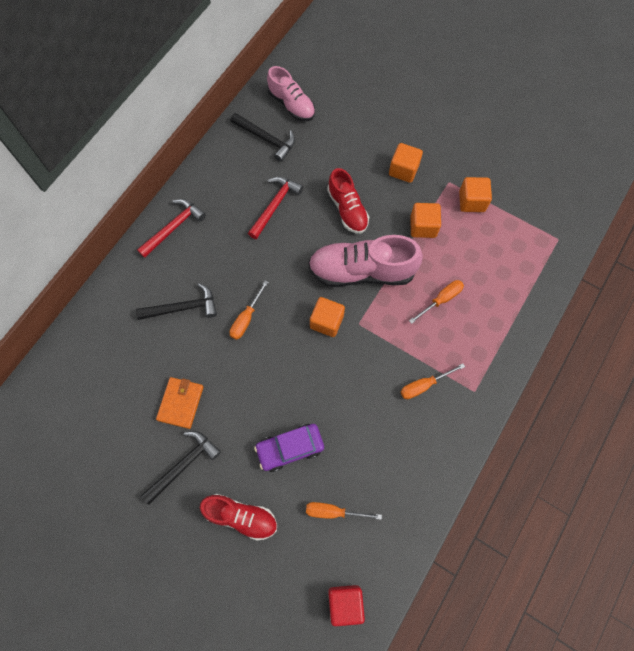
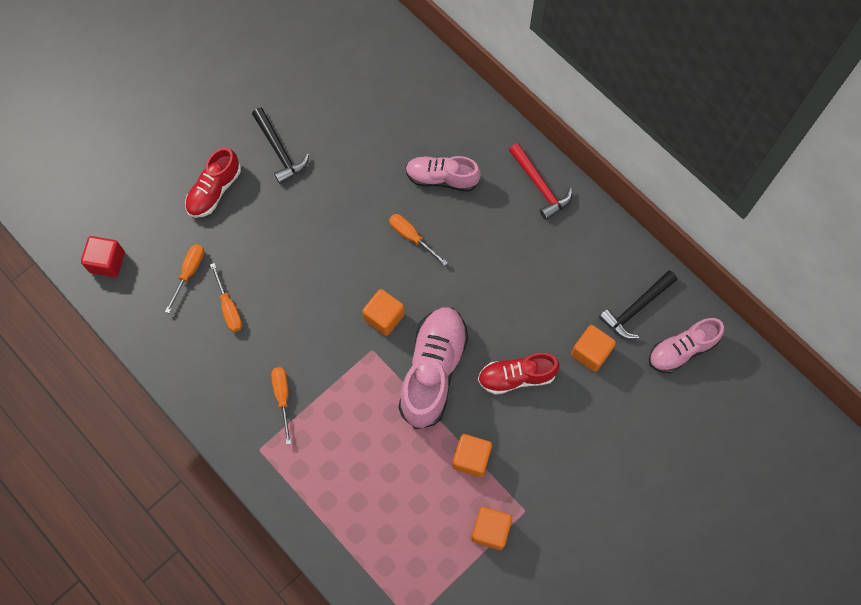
camera: 105 degrees right, 0 degrees up
(180, 403) = (340, 158): orange wallet -> none
(183, 307) = (442, 178): black hammer -> pink shoe
(275, 205) = (542, 297): red hammer -> none
(290, 448) = (262, 248): purple car -> none
(403, 170) = (555, 459): orange cube -> orange cube (590, 352)
(441, 300) = (373, 448): orange screwdriver -> orange screwdriver (229, 307)

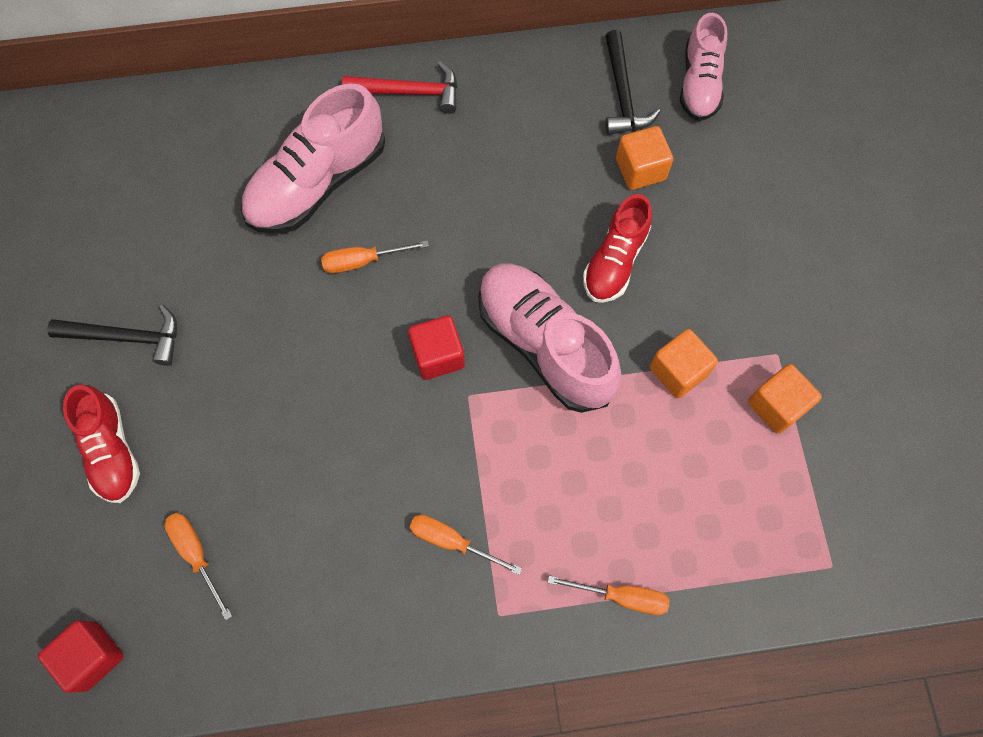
camera: 55 degrees left, 0 degrees up
(229, 307) = (283, 533): orange screwdriver -> orange screwdriver (621, 596)
(384, 317) = (438, 355): orange cube -> red cube
(442, 178) = (317, 183): pink shoe -> pink shoe, size x1.59

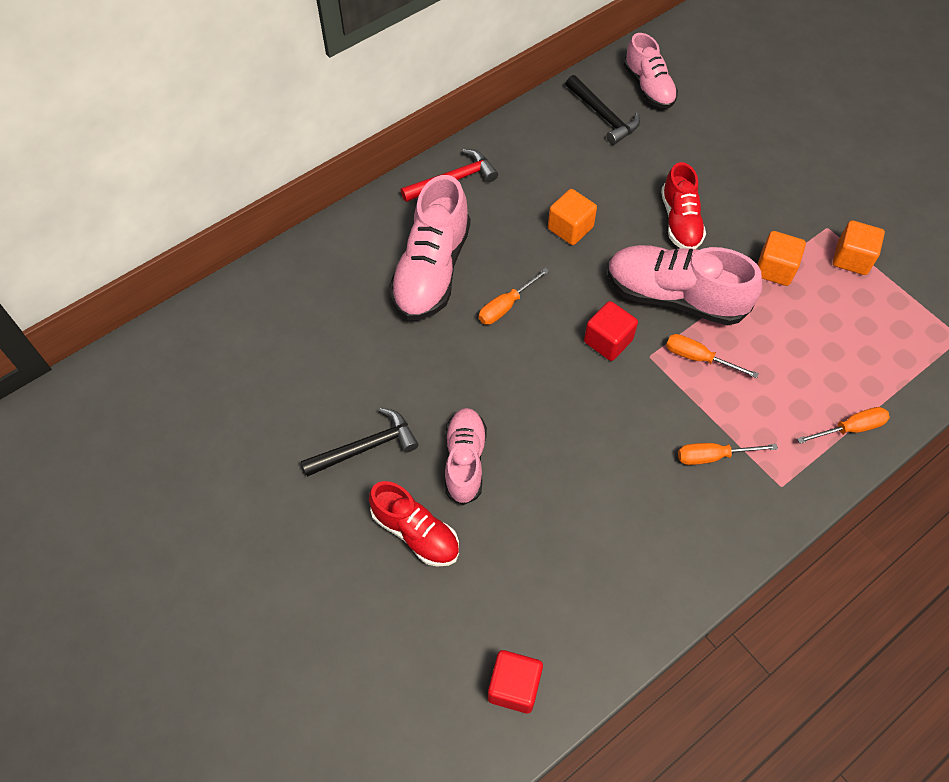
camera: 30 degrees left, 10 degrees down
(196, 554) = (538, 568): orange screwdriver -> orange screwdriver (698, 358)
(207, 404) = (465, 461): none -> pink shoe
(640, 169) = (652, 157): orange cube -> orange cube (570, 228)

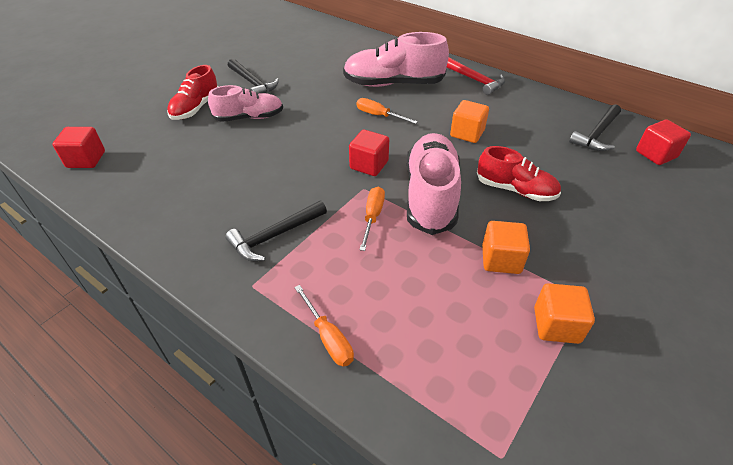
camera: 75 degrees right, 15 degrees down
(648, 87) = (656, 154): pink shoe -> red cube
(680, 221) = (515, 190): red shoe -> red shoe turned 135 degrees counterclockwise
(713, 456) = (275, 236): orange screwdriver -> black hammer

